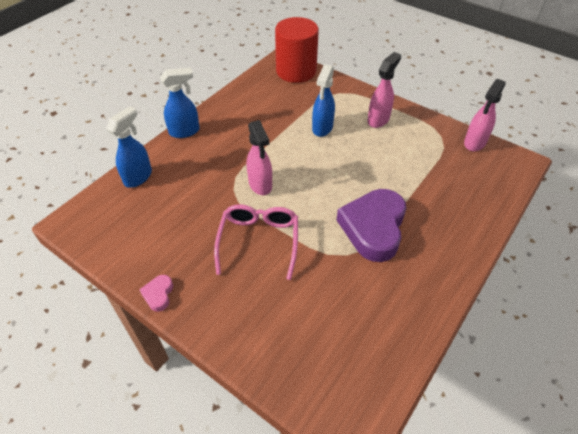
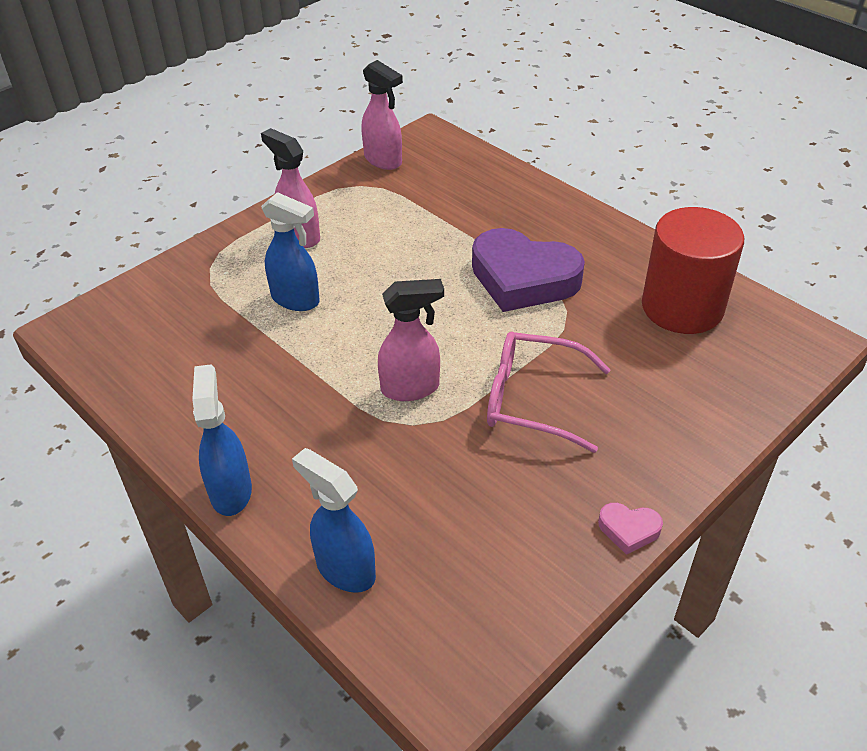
camera: 80 degrees left, 5 degrees down
(296, 71) = (116, 313): red cylinder -> red cylinder (682, 307)

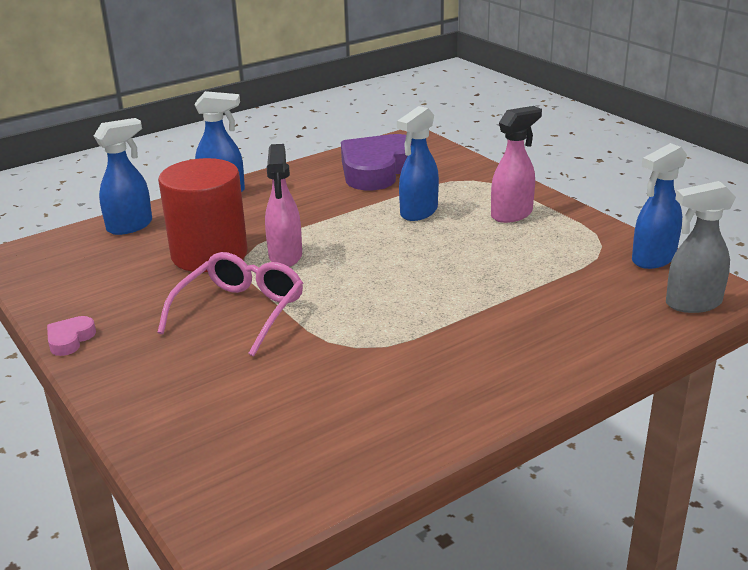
camera: 100 degrees right, 15 degrees down
(383, 160) = (653, 259): pink spray bottle -> blue spray bottle
(452, 146) = (692, 304): none -> grey spray bottle
(523, 278) = (417, 326): purple heart -> purple heart (377, 170)
(682, 307) = (331, 428): red cylinder -> red cylinder (209, 254)

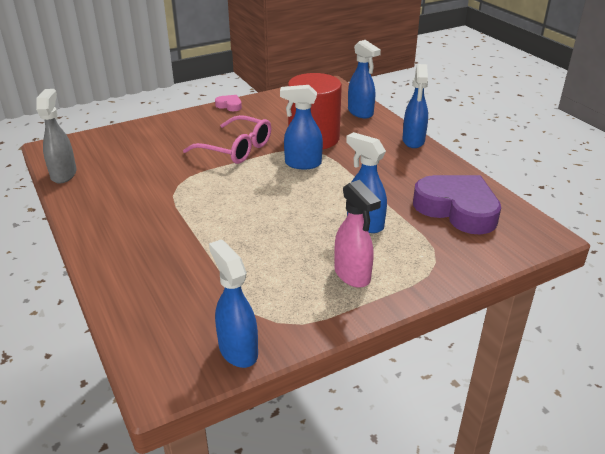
camera: 95 degrees right, 5 degrees up
(285, 257) = (302, 164): pink spray bottle -> blue spray bottle
(692, 304) = (150, 354): grey spray bottle -> grey spray bottle (64, 174)

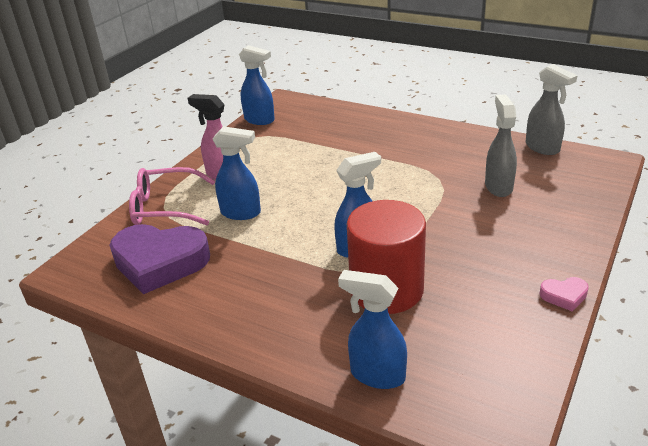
camera: 150 degrees right, 0 degrees up
(152, 162) = (498, 186): none -> grey spray bottle
(236, 149) = (448, 234): pink glasses -> pink glasses (165, 207)
(413, 141) = (257, 346): blue spray bottle -> none

